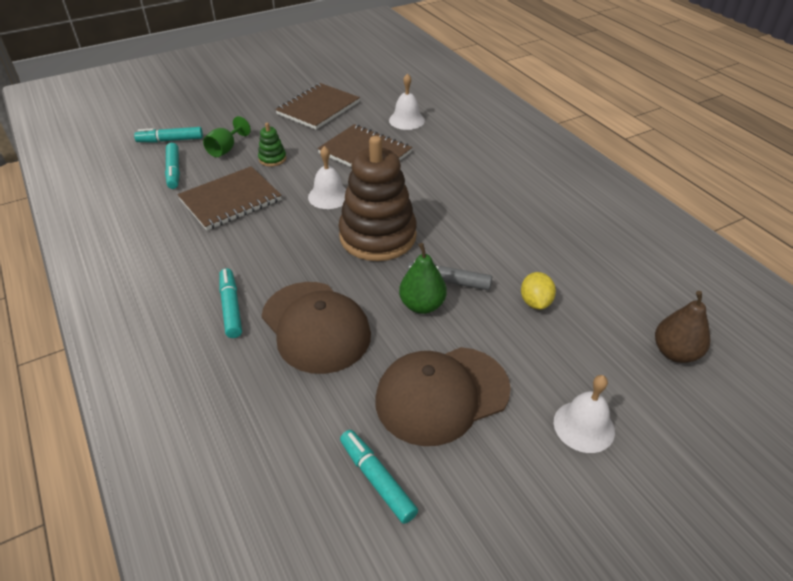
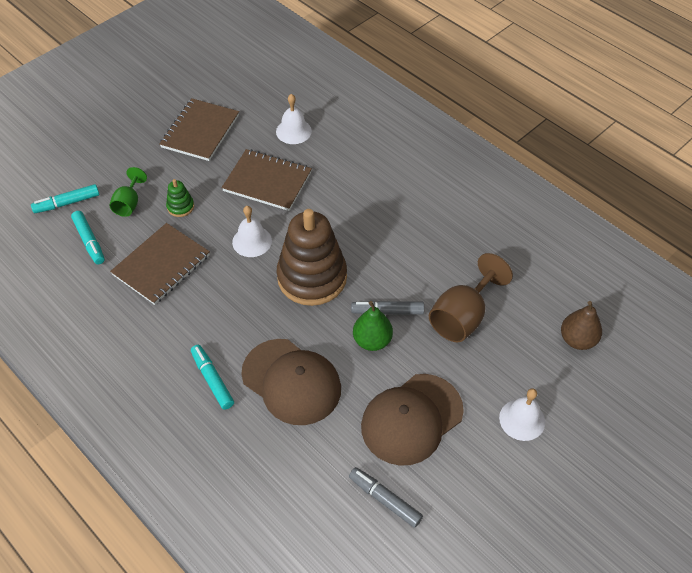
camera: 15 degrees left, 10 degrees up
(377, 479) = (385, 499): turquoise marker -> grey marker
(535, 302) = (462, 316): yellow lemon -> brown goblet

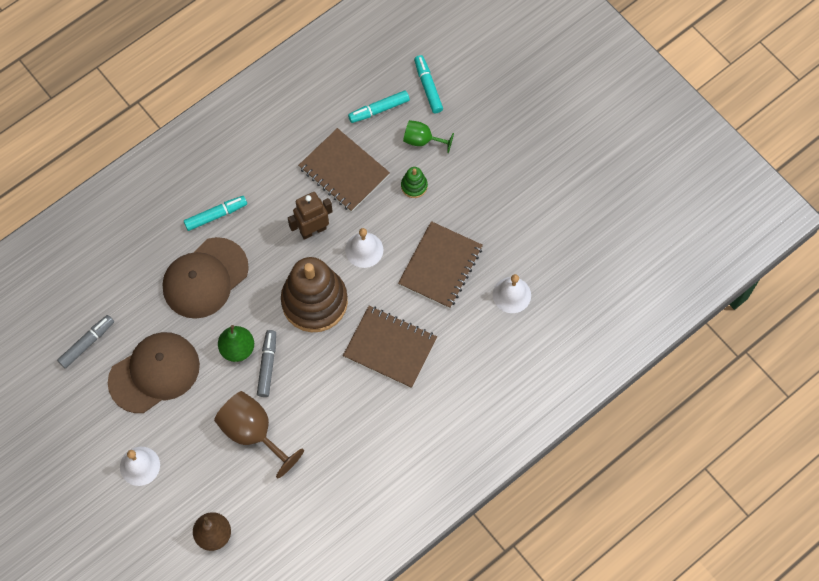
camera: 95 degrees right, 15 degrees up
(200, 131) = (517, 202): brown notebook -> brown notebook (390, 347)
(230, 286) = (313, 230): none -> brown robot
(411, 419) = (154, 373): brown cap -> brown cap turned 90 degrees clockwise

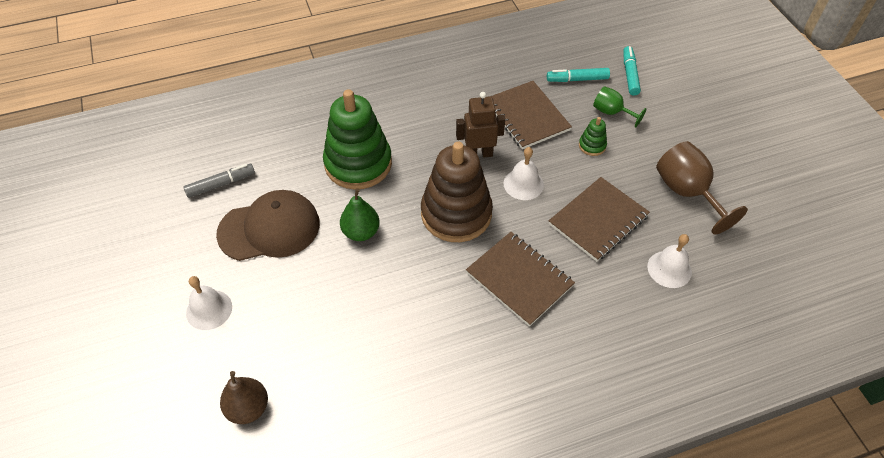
camera: 20 degrees right, 15 degrees down
(205, 278) = (358, 164): brown cap -> green stacking toy
(216, 215) = (392, 118): turquoise marker -> none
(253, 432) = (340, 316): brown goblet -> brown goblet (687, 193)
(267, 365) = (384, 256): grey marker -> none

